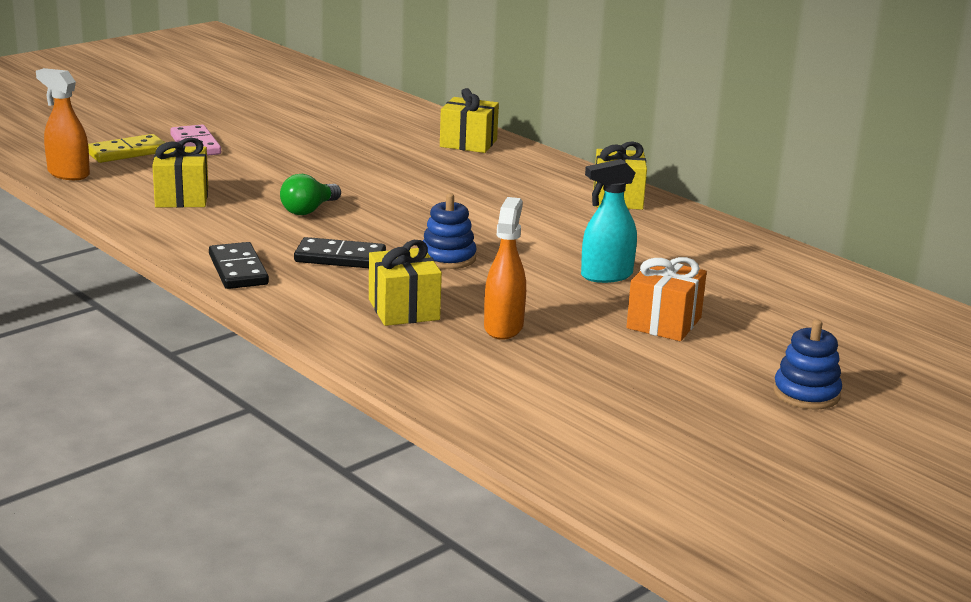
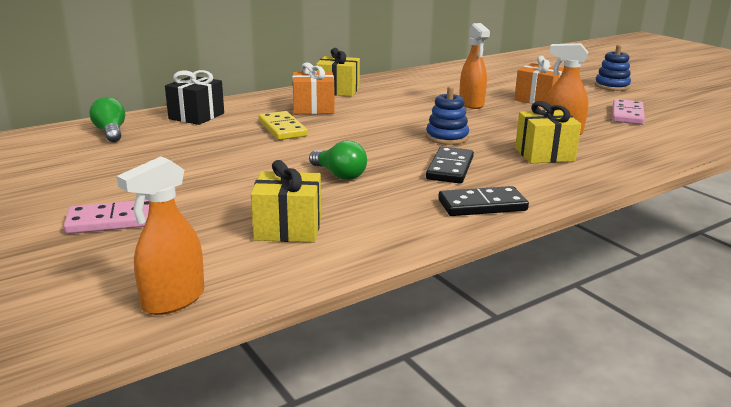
camera: 80 degrees left, 0 degrees up
(127, 152) = (110, 261): yellow domino -> yellow domino (282, 128)
(400, 119) = (111, 132): none -> green light bulb
(468, 143) = (196, 116): yellow gift -> black gift
(528, 190) = (313, 108): none -> orange gift
(606, 275) = (471, 104): turquoise spray bottle -> orange spray bottle
(620, 385) = (627, 115): none -> pink domino

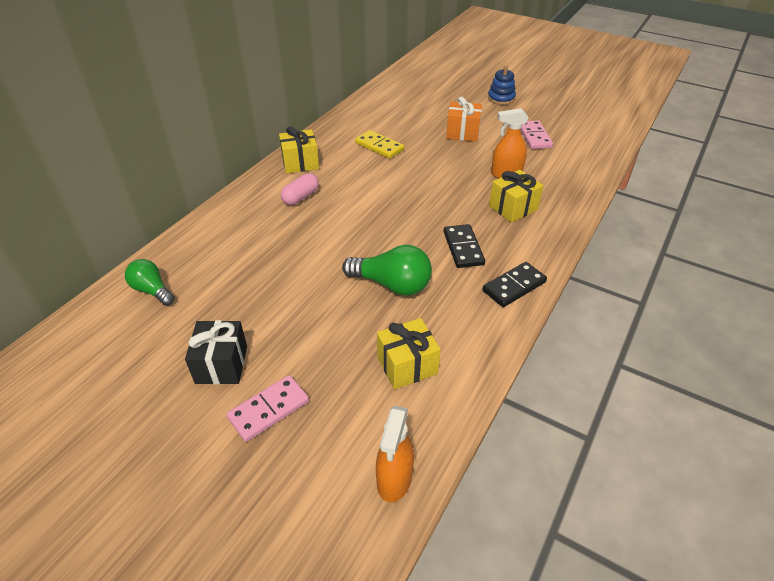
camera: 25 degrees left, 20 degrees up
(196, 116) = (209, 240): black gift -> black gift (221, 364)
(282, 128) = (299, 235): yellow domino -> yellow domino (379, 146)
(313, 108) = (301, 197): orange gift -> pink capsule
(339, 175) = (392, 284): green light bulb -> green light bulb, size x1.55
(447, 137) = (433, 207): blue stacking toy -> none
(471, 104) = (419, 153): orange spray bottle -> none

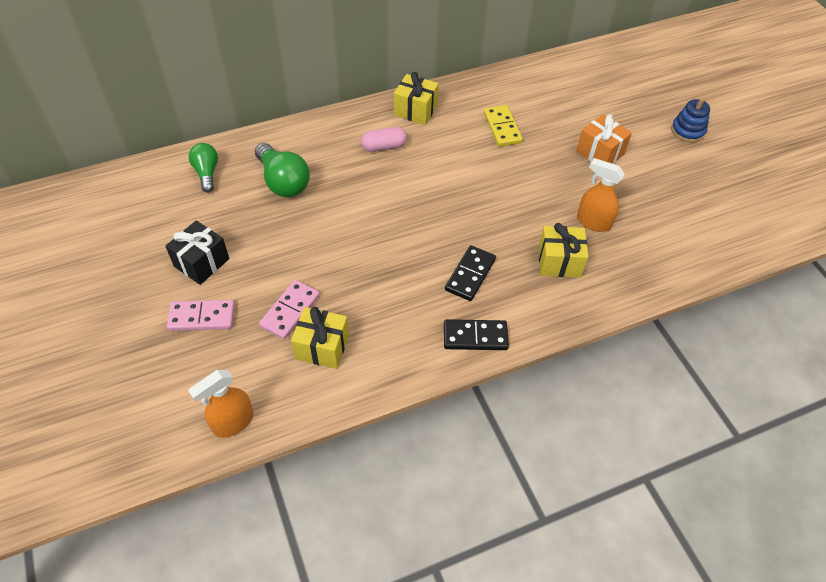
camera: 35 degrees right, 10 degrees up
(392, 284) = (378, 272): green light bulb -> green light bulb (283, 182)
(534, 137) = (671, 196): pink domino -> pink domino (290, 311)

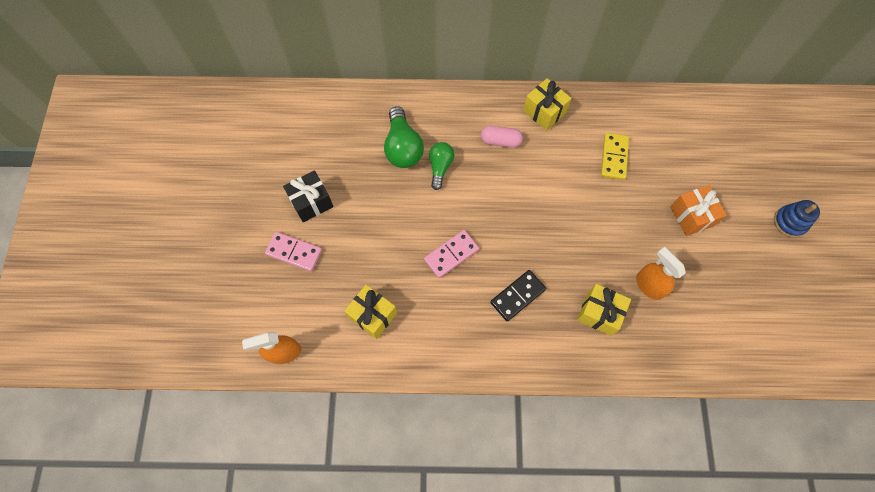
camera: 25 degrees right, 15 degrees up
(207, 173) = (346, 116): green light bulb -> green light bulb (440, 167)
(290, 311) = (361, 273): pink domino -> pink domino (451, 254)
(475, 337) = (495, 355): black domino -> none

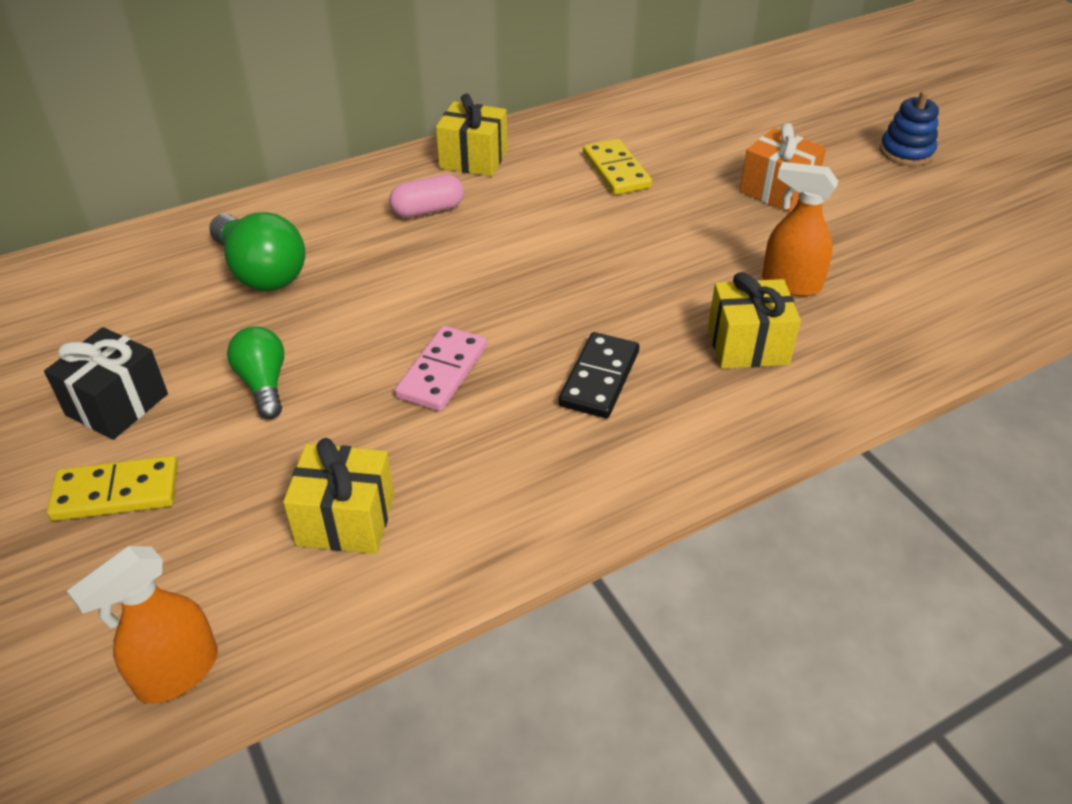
camera: 30 degrees left, 25 degrees down
(294, 252) = (116, 492): pink domino -> yellow domino
(440, 167) = (345, 272): green light bulb -> green light bulb (263, 383)

